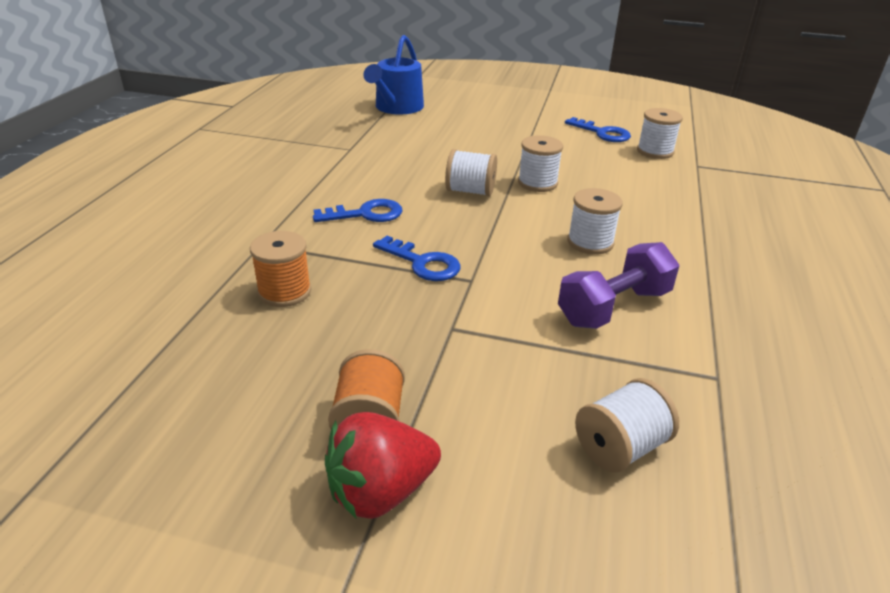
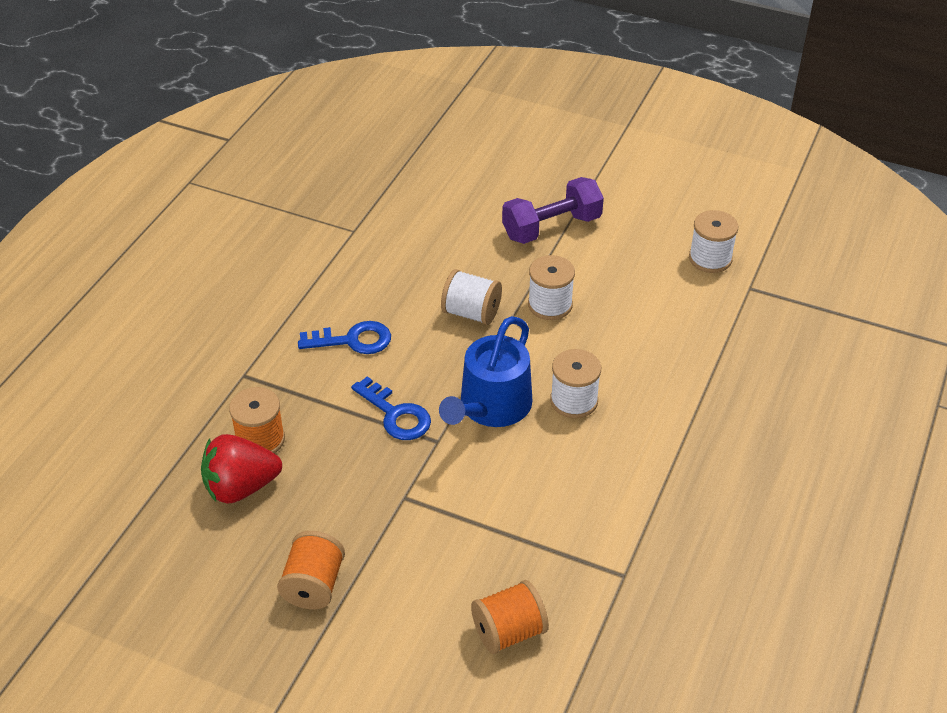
camera: 10 degrees right, 10 degrees up
(380, 491) = (311, 646): red strawberry -> red strawberry (241, 487)
(397, 108) = (423, 154): blue watering can -> blue watering can (491, 407)
(602, 133) = (660, 220): blue key -> none
(613, 307) = (563, 487): purple dumbbell -> purple dumbbell (551, 227)
(620, 447) = (509, 631): white spool -> orange spool

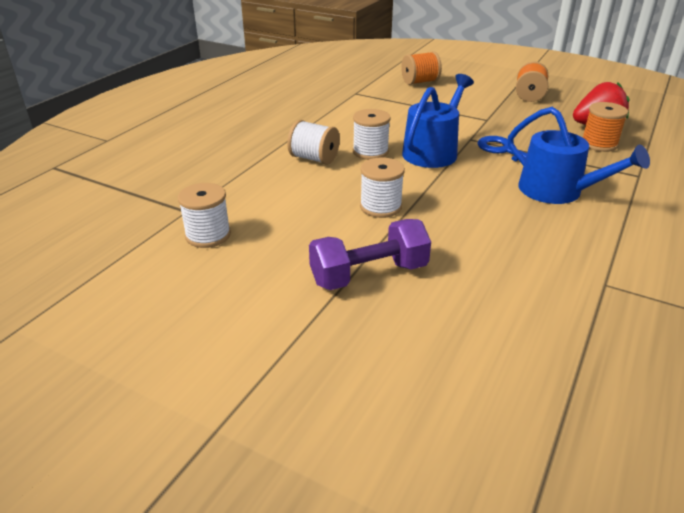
camera: 175 degrees left, 10 degrees down
(353, 340) = (557, 191): blue key -> blue watering can
(471, 313) = (454, 204): white spool -> white spool (314, 158)

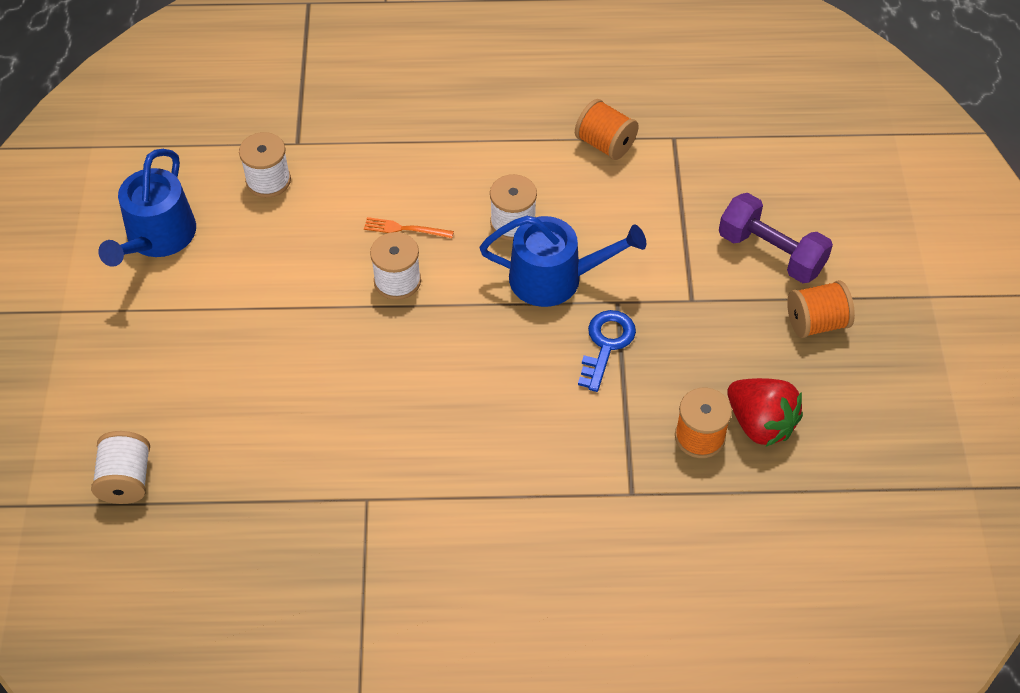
camera: 60 degrees right, 20 degrees up
(314, 158) = (462, 183): white spool -> white spool (126, 480)
(332, 190) = (405, 229): none -> orange fork
(369, 275) = (277, 319): purple dumbbell -> purple dumbbell (771, 253)
(420, 82) = (769, 186): orange spool -> orange spool (605, 144)
(557, 191) = (533, 421): blue watering can -> blue watering can (157, 237)

